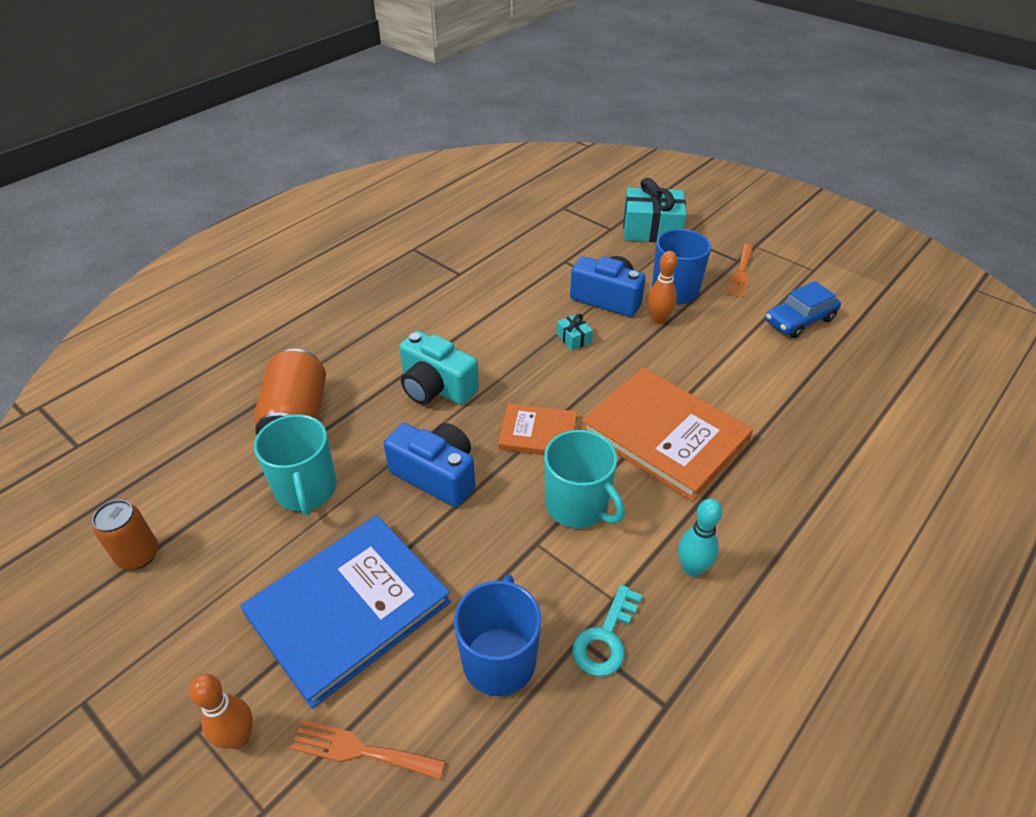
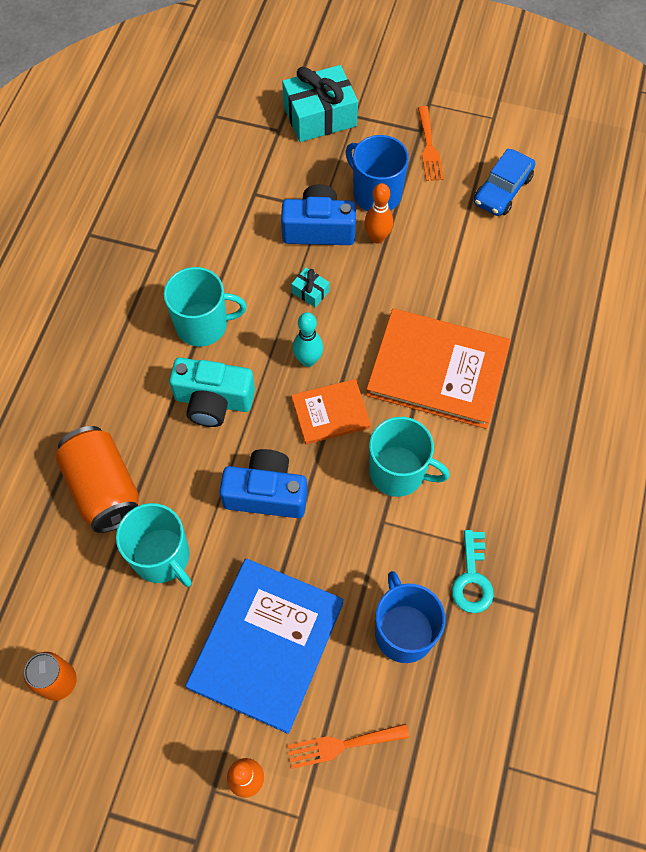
camera: 25 degrees left, 20 degrees up
(464, 332) = (203, 325): none -> turquoise mug
(692, 568) = (510, 491): turquoise bowling pin -> turquoise bowling pin (308, 360)

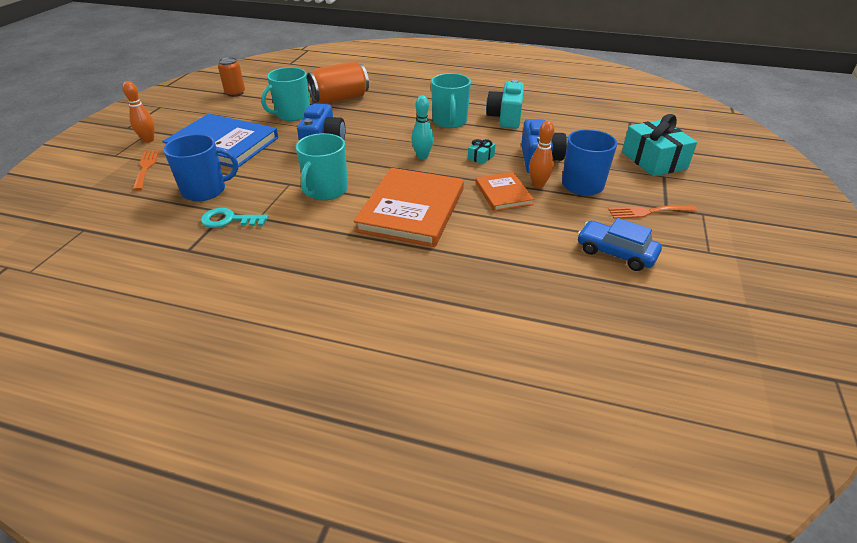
camera: 90 degrees right, 25 degrees down
(213, 401) = (393, 126): turquoise camera -> turquoise camera (505, 117)
(330, 413) = (378, 164): orange book -> orange book (503, 193)

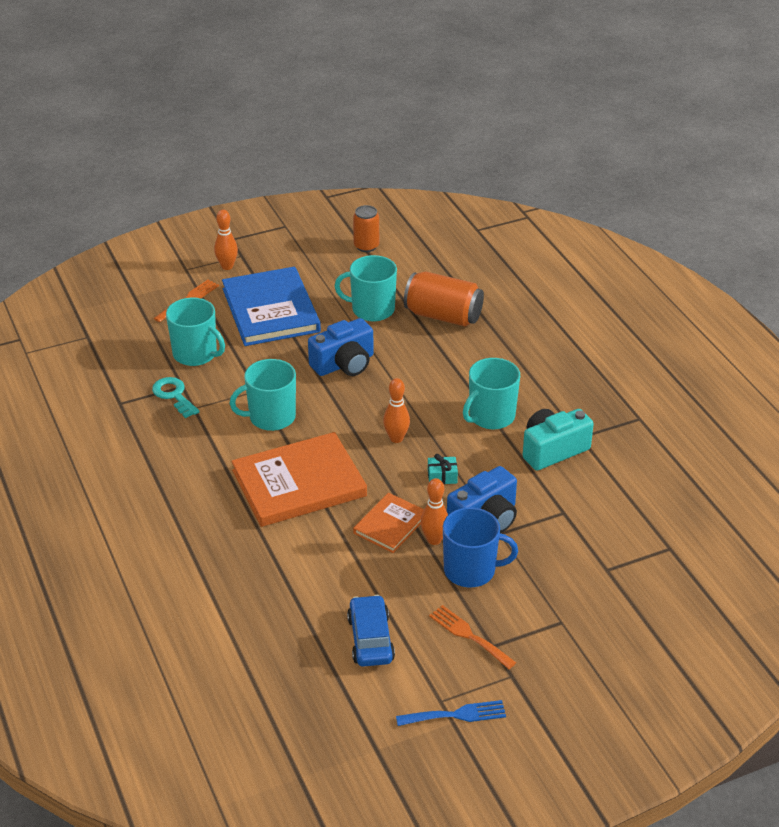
camera: 50 degrees right, 0 degrees up
(205, 190) = (196, 354): blue mug -> turquoise mug
(422, 156) = (396, 438): turquoise bowling pin -> orange bowling pin
(653, 160) = (588, 602): turquoise gift -> none
(729, 251) = (456, 715): none -> blue fork

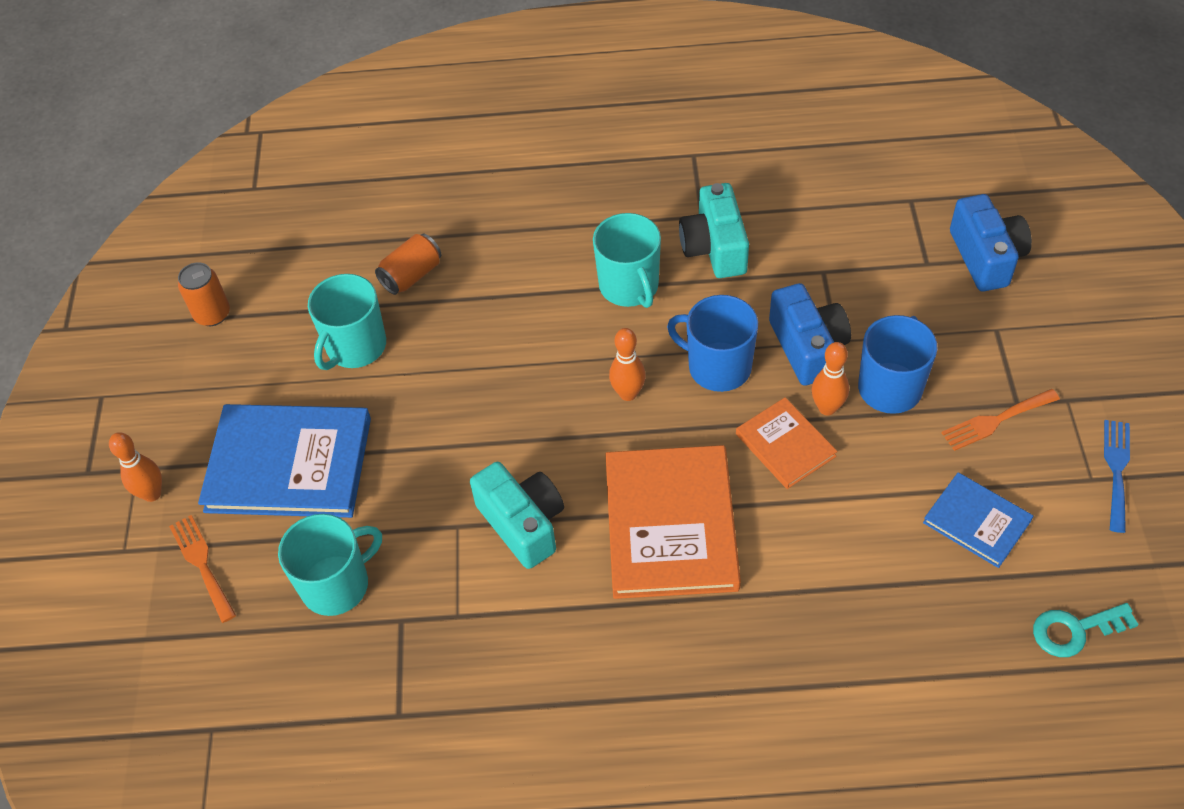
camera: 65 degrees left, 15 degrees up
(174, 395) = (417, 636): turquoise key -> turquoise key (1075, 630)
(271, 417) = (523, 523): turquoise mug -> turquoise camera
(344, 364) = (453, 409): blue camera -> blue camera (986, 257)
(370, 639) = (976, 521): blue car -> blue book
(442, 476) = (718, 367): turquoise gift -> blue mug
(443, 316) = (411, 275): orange can -> orange can, size x0.62

